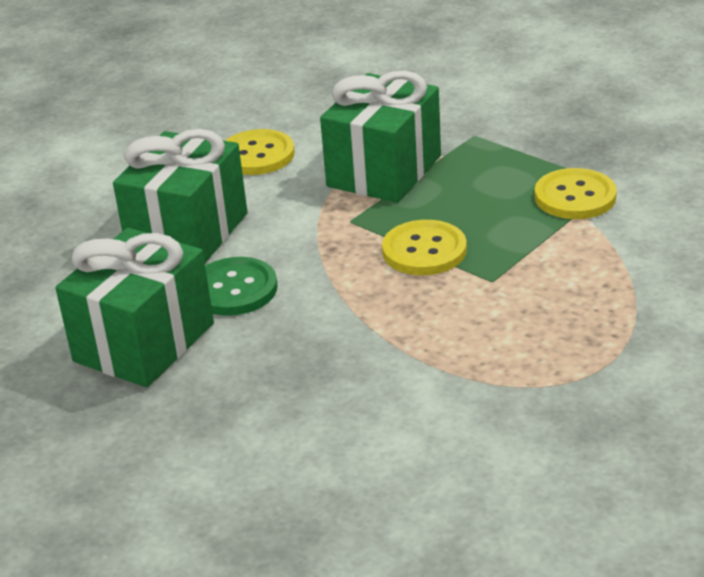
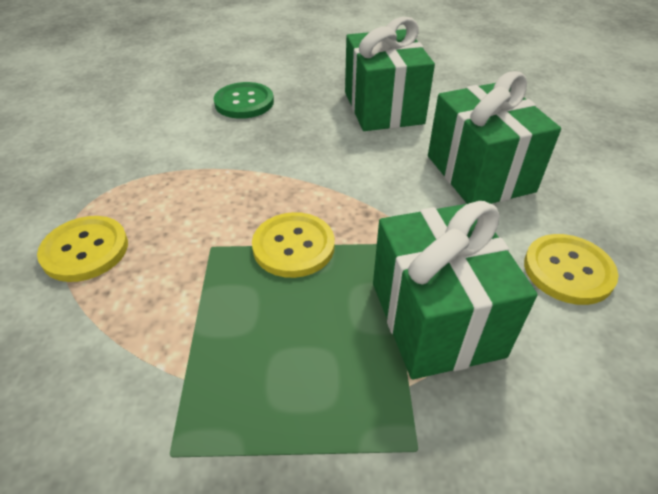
camera: 135 degrees right, 10 degrees up
(234, 289) = (384, 154): green button -> green button (244, 102)
(575, 197) = (204, 400): yellow button -> yellow button (85, 250)

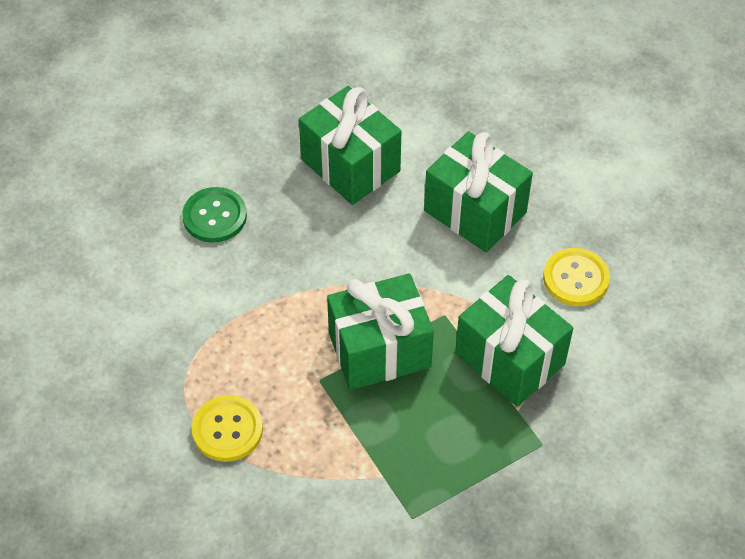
camera: 30 degrees left, 10 degrees up
(293, 246) = (379, 350): yellow button -> green gift

